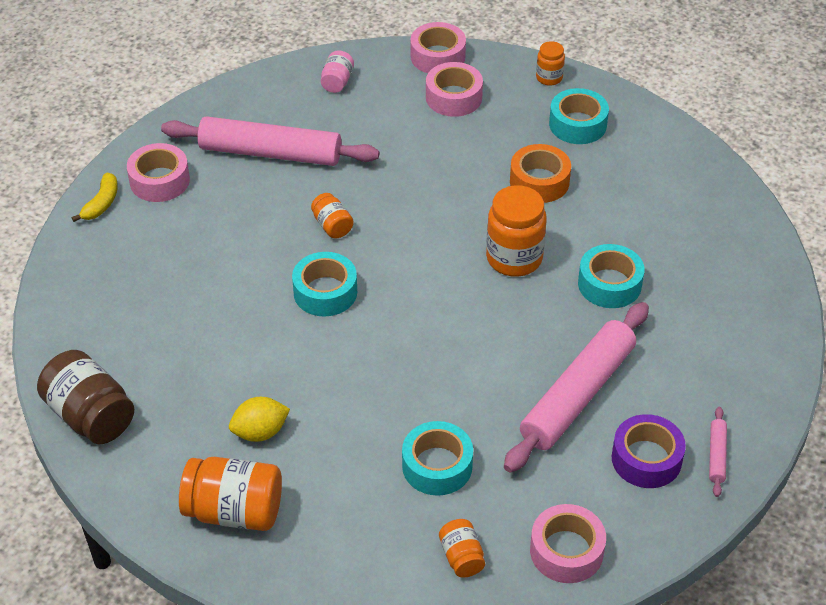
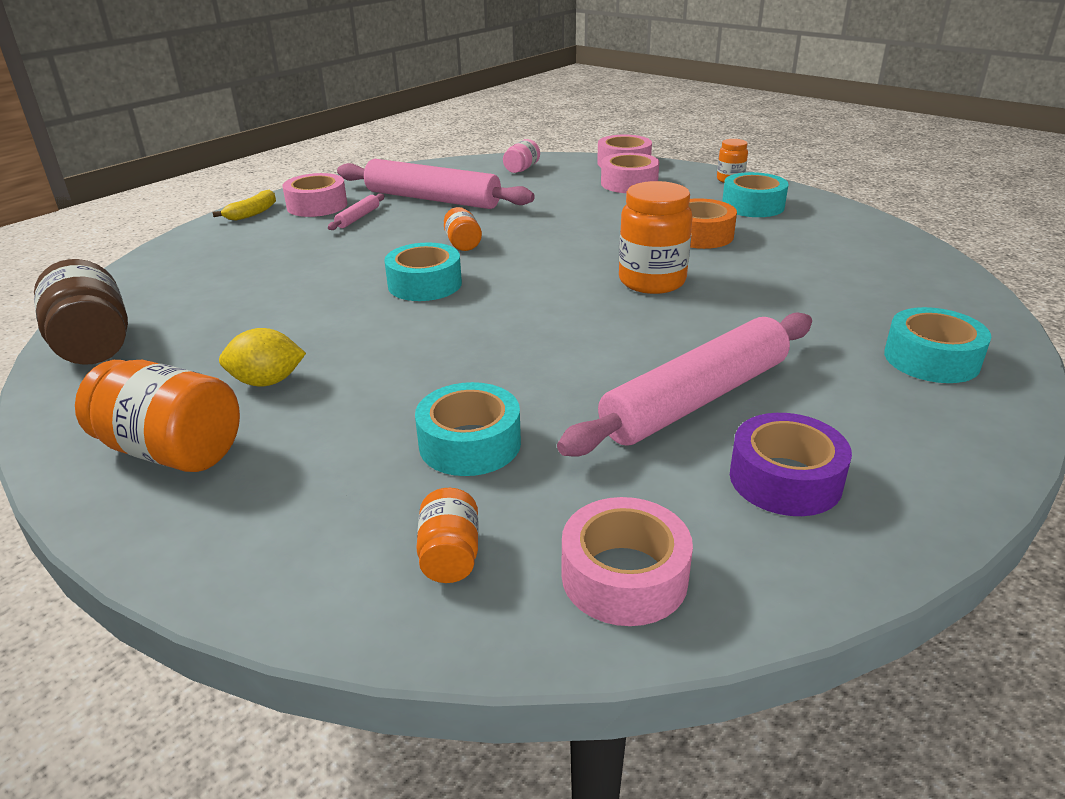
camera: 15 degrees right, 15 degrees down
(609, 284) = (764, 310): turquoise tape -> turquoise tape (931, 359)
(717, 455) = (903, 491): pink rolling pin -> pink rolling pin (358, 218)

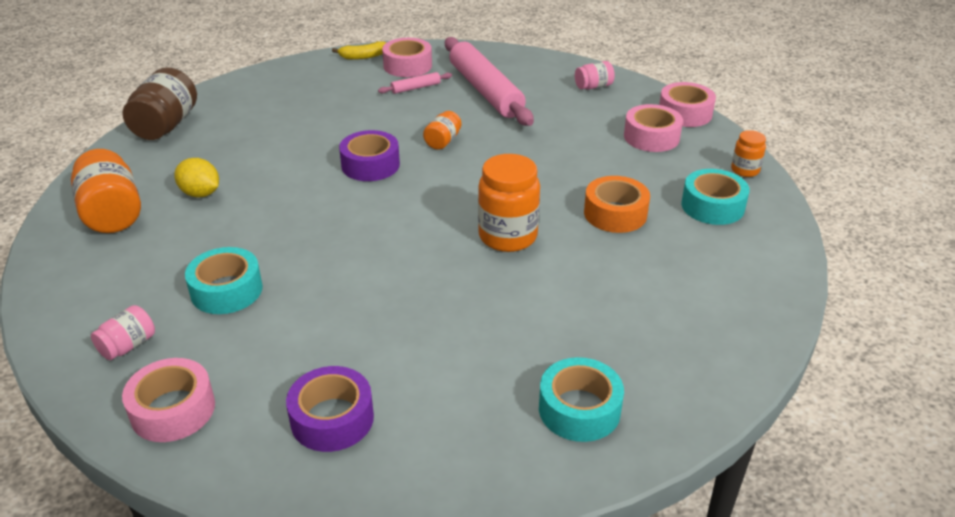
camera: 40 degrees right, 5 degrees up
(425, 284) = (370, 165): turquoise tape -> purple tape
(450, 556) = (128, 346): orange jar -> pink jar
(696, 399) = (378, 338): pink rolling pin -> none

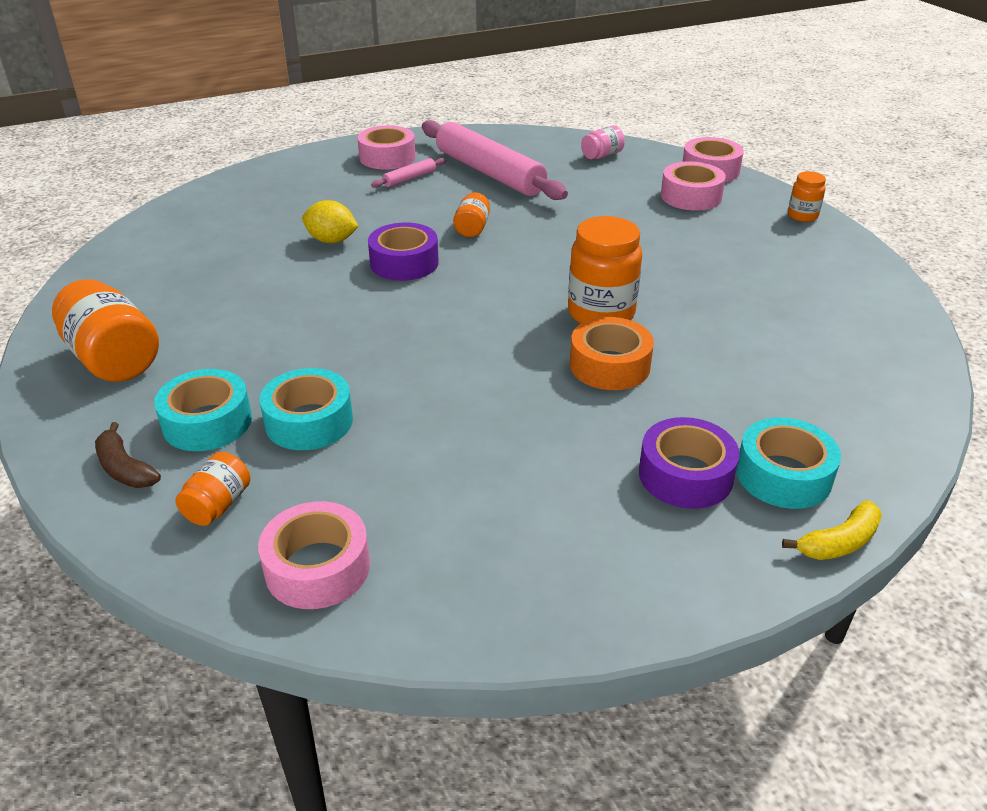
camera: 15 degrees left, 0 degrees up
(78, 304) = (125, 468): none -> brown banana
(128, 346) = (218, 505): pink jar -> orange jar
(166, 125) = (130, 253): brown jar -> none
(200, 193) = (216, 321): yellow lemon -> yellow lemon (332, 240)
(332, 418) = (518, 539): purple tape -> purple tape (685, 475)
(363, 56) = (330, 154): yellow banana -> yellow banana (838, 542)
(615, 213) = (700, 275): orange tape -> orange tape (609, 365)
(712, 206) = (792, 254): turquoise tape -> turquoise tape (207, 422)

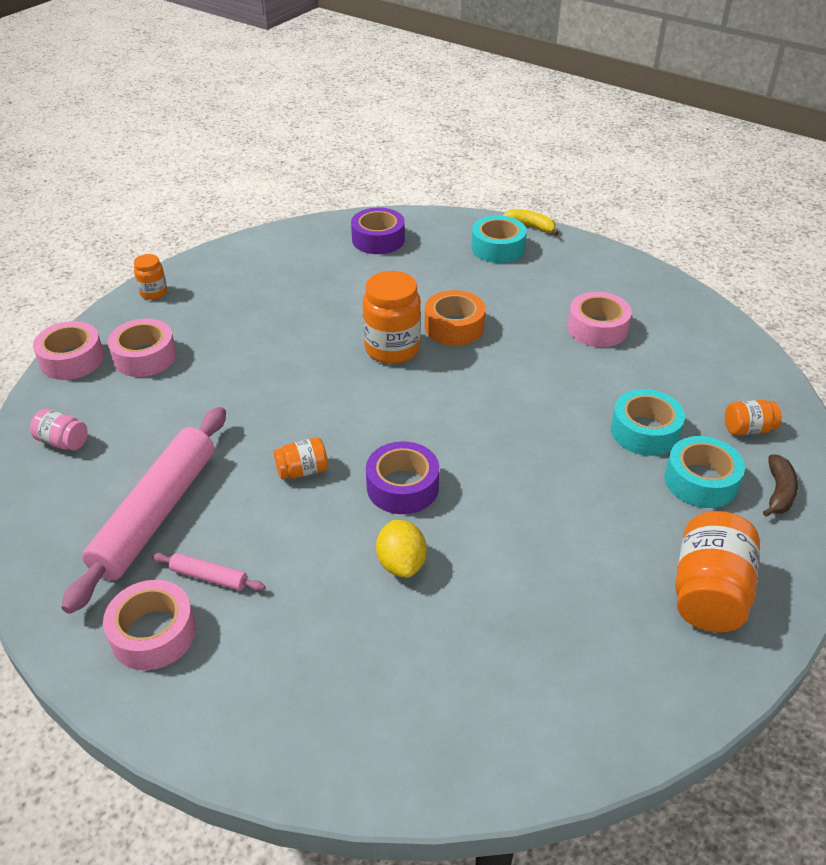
camera: 120 degrees left, 5 degrees up
(317, 567) = (733, 367): pink tape -> pink tape (597, 328)
(685, 475) = (530, 275): purple tape -> purple tape (378, 239)

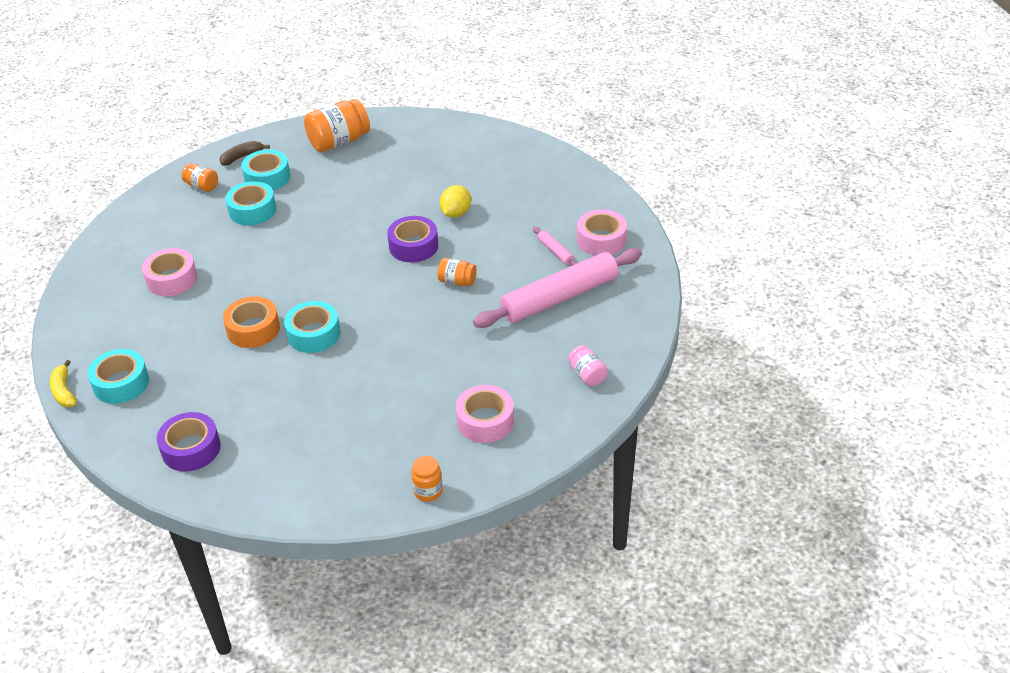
camera: 140 degrees left, 0 degrees up
(72, 359) = (541, 448): pink tape -> none
(392, 349) = (313, 334): orange jar -> turquoise tape

